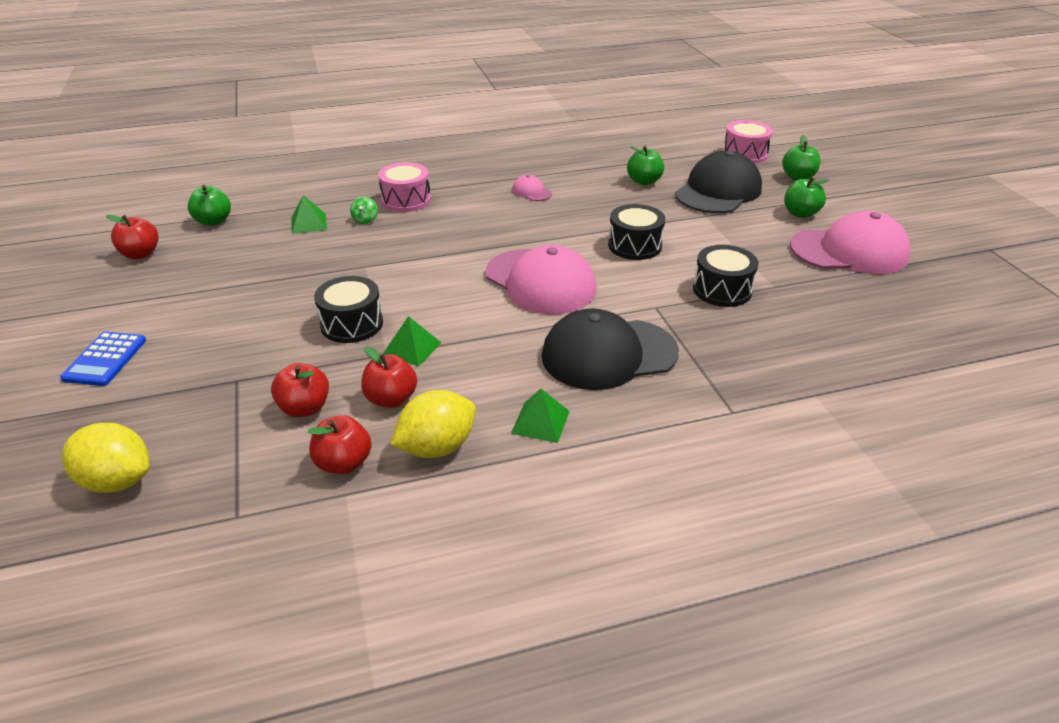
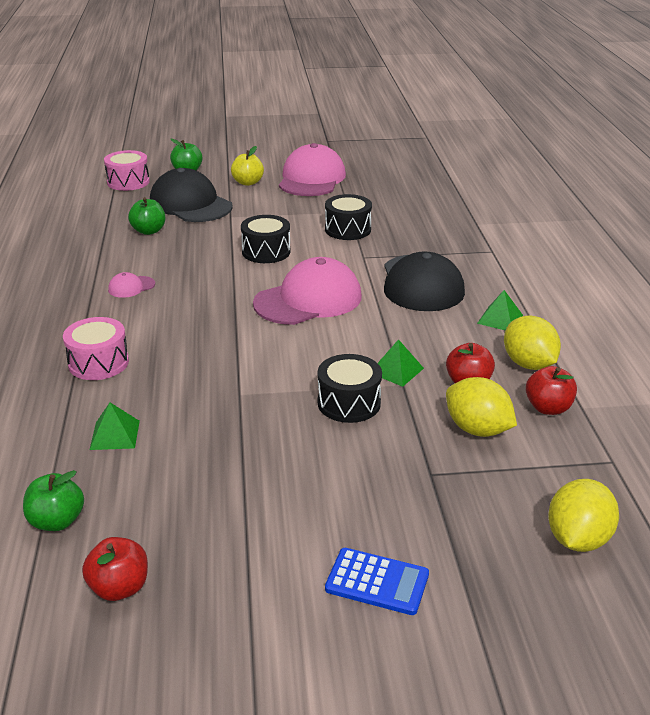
camera: 80 degrees left, 5 degrees down
(305, 408) = (477, 429): red apple -> yellow lemon
(365, 220) = (131, 392): green spinning top -> none
(800, 213) = (248, 182): green apple -> yellow apple

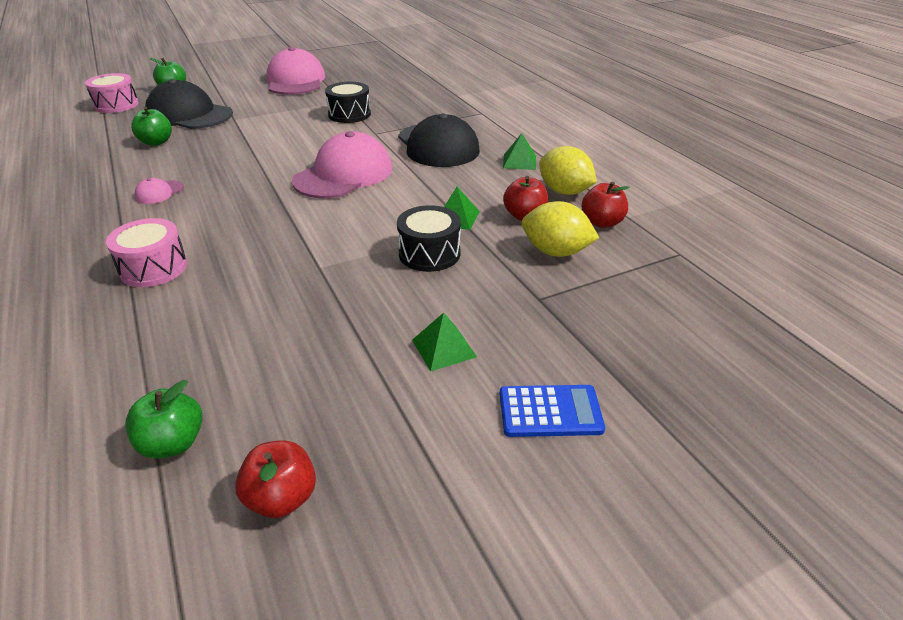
camera: 20 degrees left, 5 degrees up
(114, 435) = (203, 334): green pyramid -> green pyramid (443, 348)
(248, 182) = (237, 91): yellow apple -> none
(266, 252) = (283, 142): black drum -> none
(577, 539) = (696, 324): yellow lemon -> none

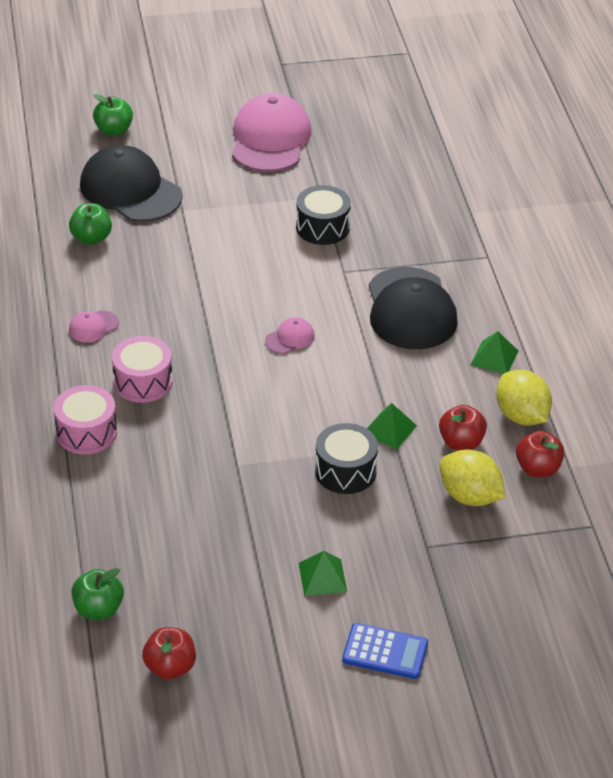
camera: 15 degrees right, 5 degrees up
(116, 105) = (45, 152): pink drum -> pink drum (143, 382)
(344, 174) = (290, 338): pink cap -> pink cap, size x0.43

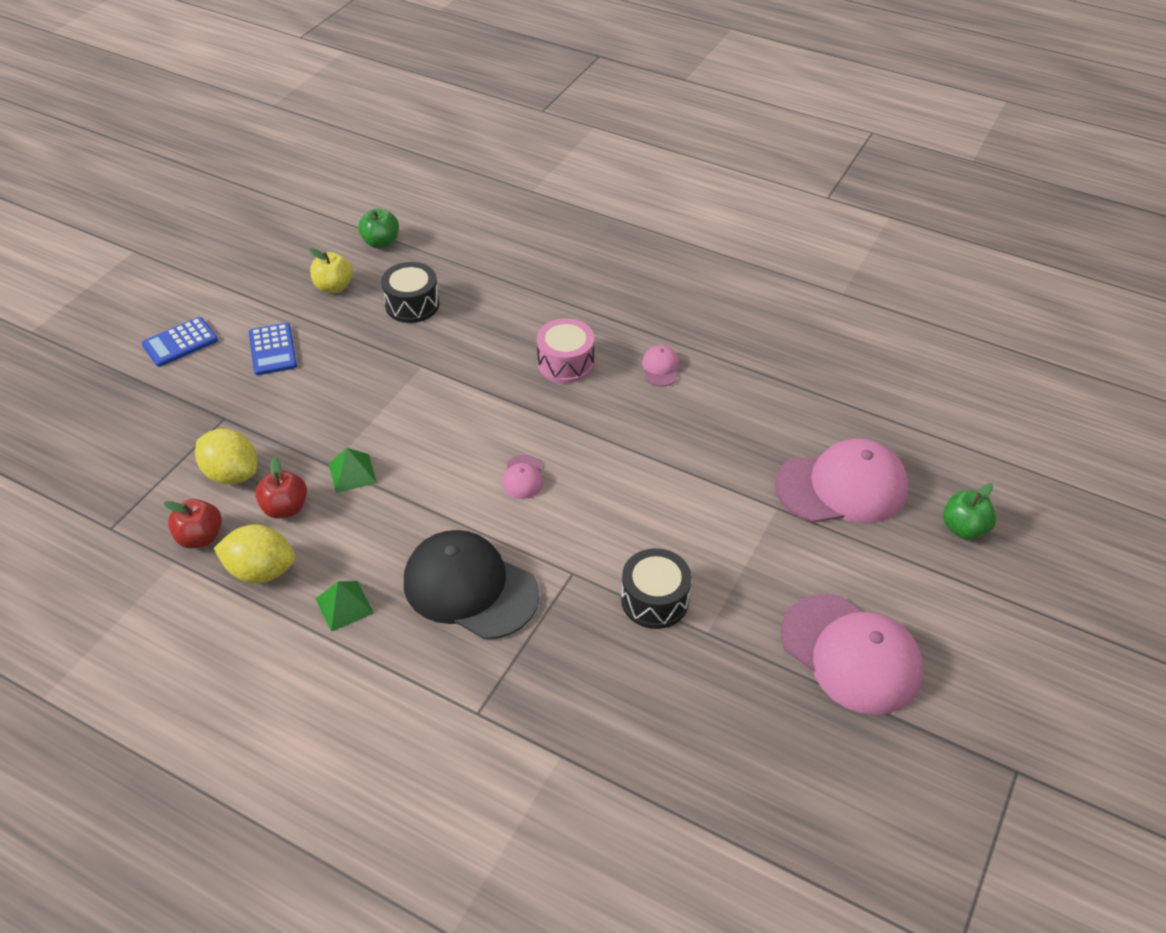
camera: 130 degrees right, 5 degrees up
(86, 432) = (543, 309): pink drum -> none
(91, 238) = (786, 424): green apple -> none
(130, 190) = (842, 487): black cap -> pink cap
(170, 667) = (300, 249): red apple -> none
(199, 597) = (334, 287): none -> yellow apple
(322, 577) = (272, 350): green pyramid -> blue calculator
(345, 471) = (344, 419): black drum -> black drum (412, 304)
(469, 496) = (232, 474): yellow lemon -> yellow lemon turned 45 degrees clockwise

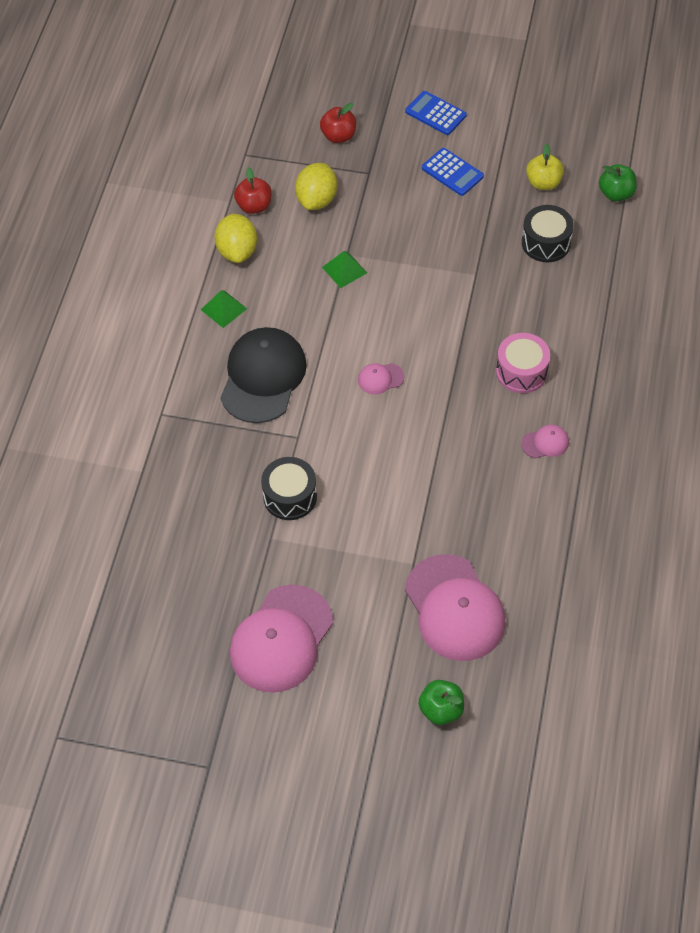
camera: 75 degrees right, 10 degrees up
(272, 350) = (452, 172): blue calculator -> blue calculator turned 105 degrees counterclockwise
(285, 508) = (297, 243): red apple -> red apple (338, 136)

